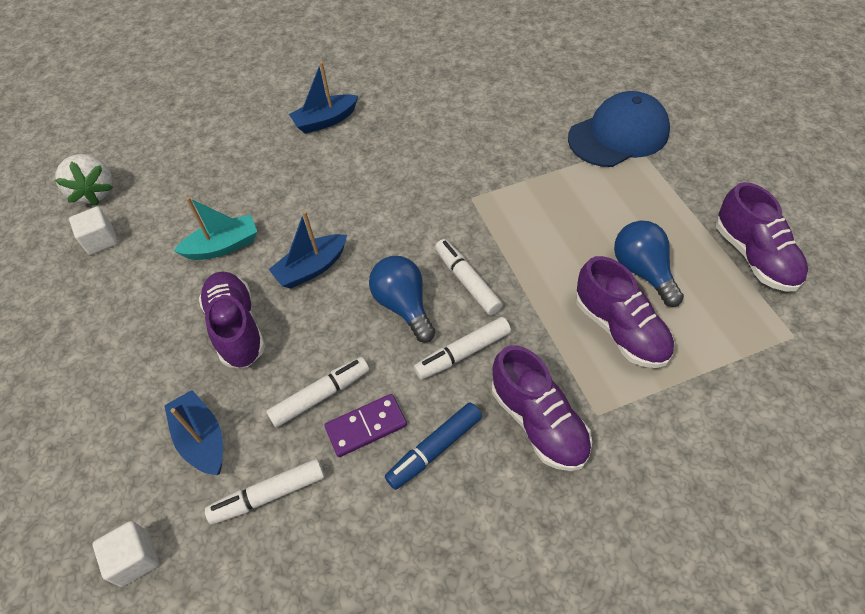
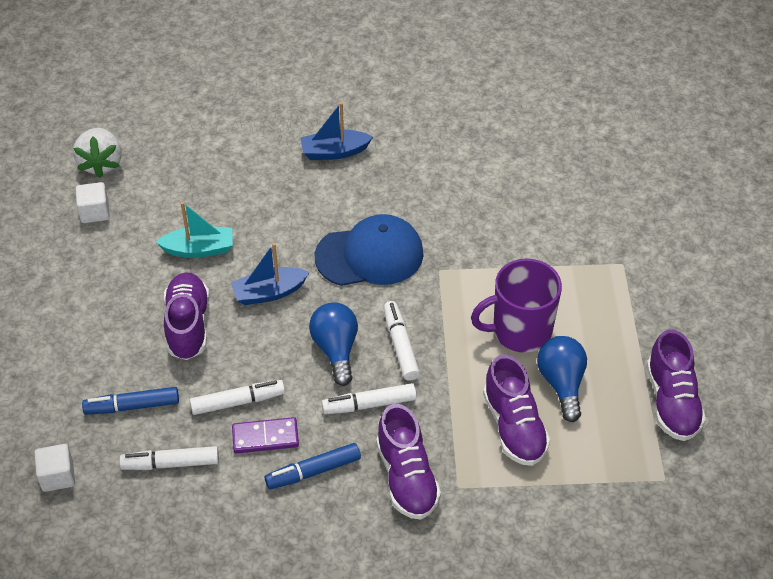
camera: 15 degrees right, 5 degrees down
(202, 439) = (132, 406): blue boat -> blue marker
(576, 232) = (520, 331): none -> purple mug
(618, 135) = (611, 249): blue cap -> blue cap (370, 255)

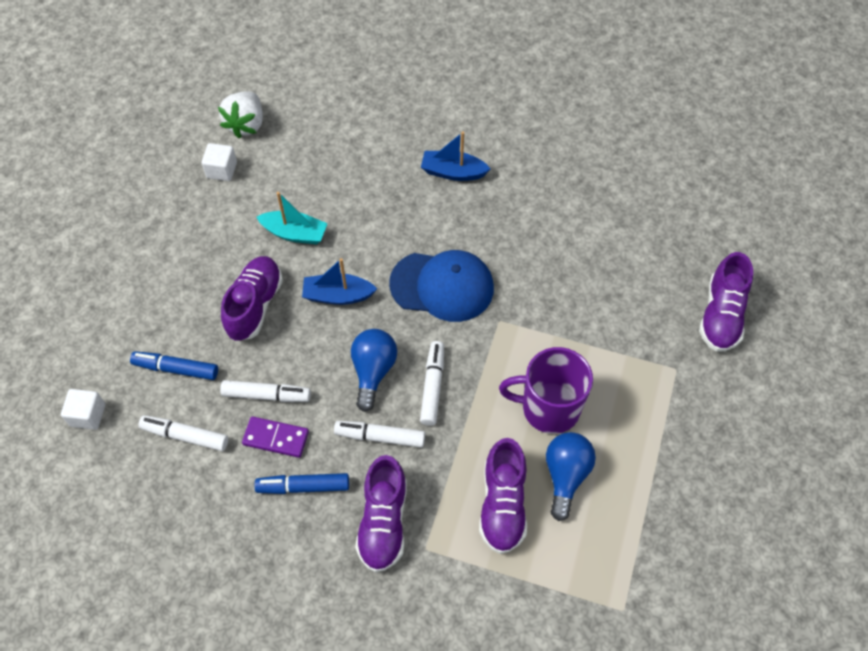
camera: 20 degrees right, 10 degrees up
(672, 402) = (664, 531): purple shoe -> purple shoe (721, 315)

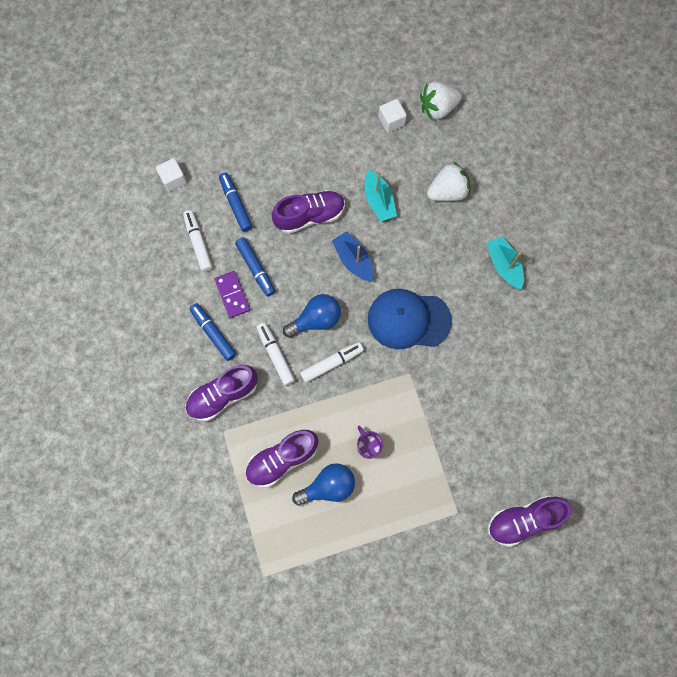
camera: 55 degrees right, 15 degrees up
(266, 395) = (255, 269): white marker -> blue marker
(338, 170) = (447, 191): none -> white strawberry
(442, 286) = (408, 320): blue cap -> blue cap turned 120 degrees clockwise
(453, 172) = (503, 266): blue boat -> turquoise boat
(548, 408) = (368, 446): purple mug -> purple mug, size x0.52

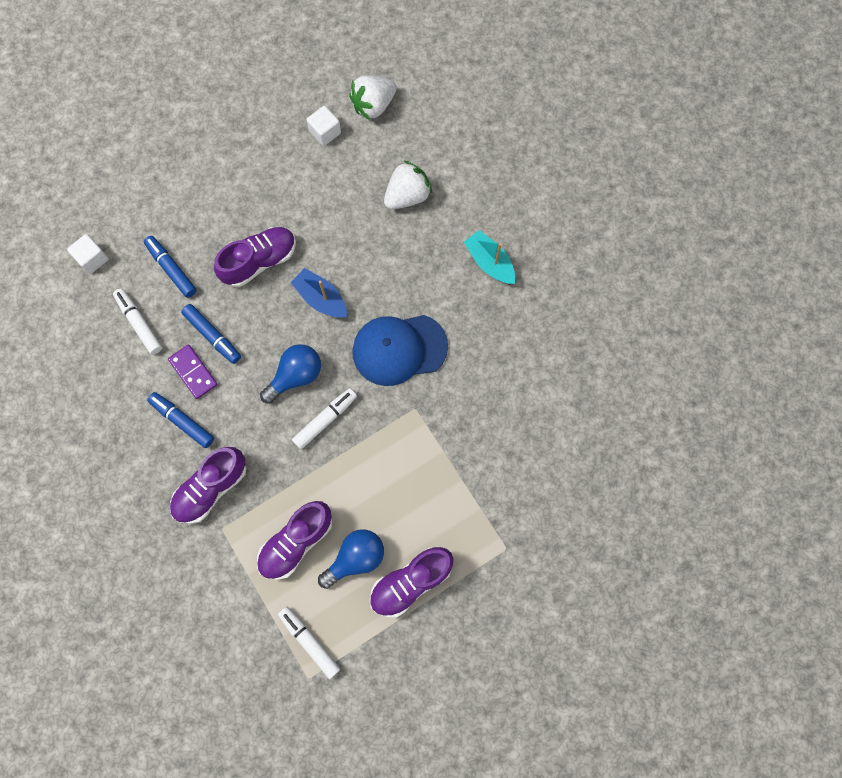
camera: 15 degrees left, 0 degrees up
(275, 355) = (259, 427): white marker -> white marker (309, 641)
(368, 446) = (389, 501): purple mug -> none
(378, 201) = (333, 225): turquoise boat -> none
(523, 520) = (580, 536): purple shoe -> purple shoe (410, 582)

